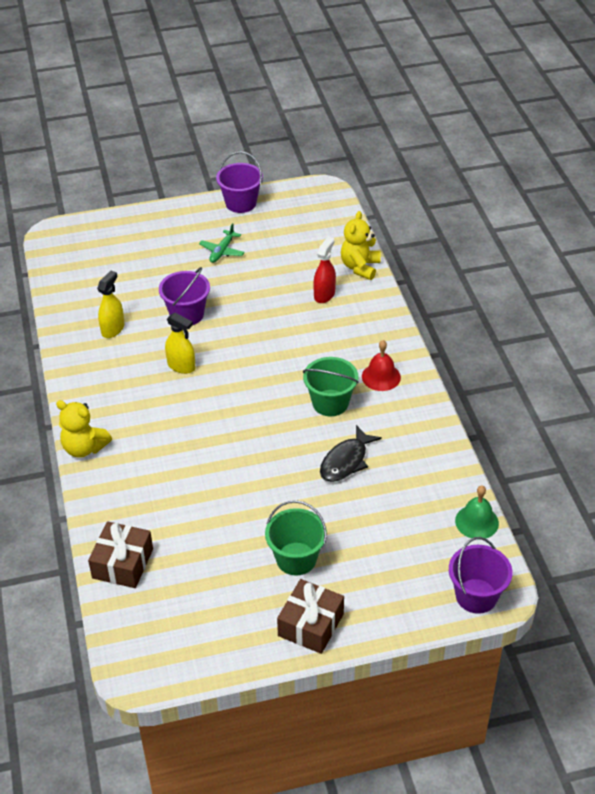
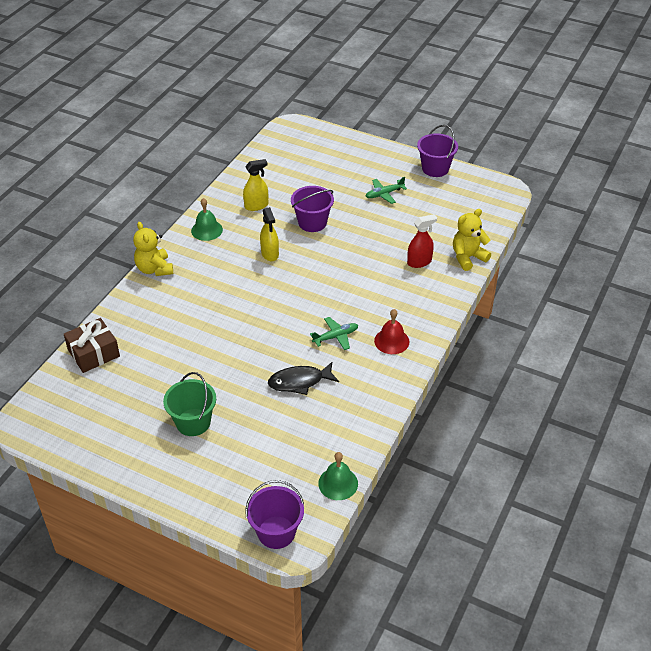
camera: 40 degrees right, 0 degrees up
(91, 380) = (207, 230): none -> green bell
(311, 625) = (152, 470): brown gift -> none
(330, 403) = (336, 337): green bucket -> green plane

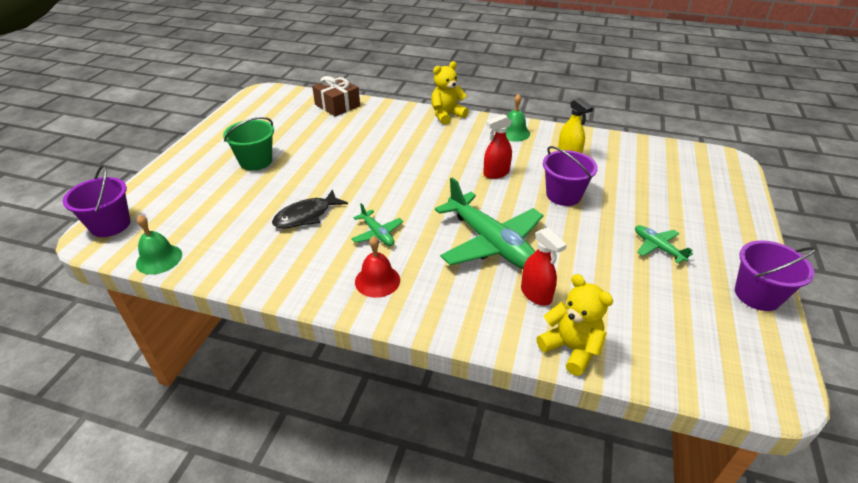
camera: 80 degrees right, 5 degrees down
(270, 254) = (496, 173): yellow spray bottle -> red spray bottle
(299, 382) = (306, 216): black fish -> black fish turned 105 degrees counterclockwise
(362, 273) = (491, 243): none -> green plane

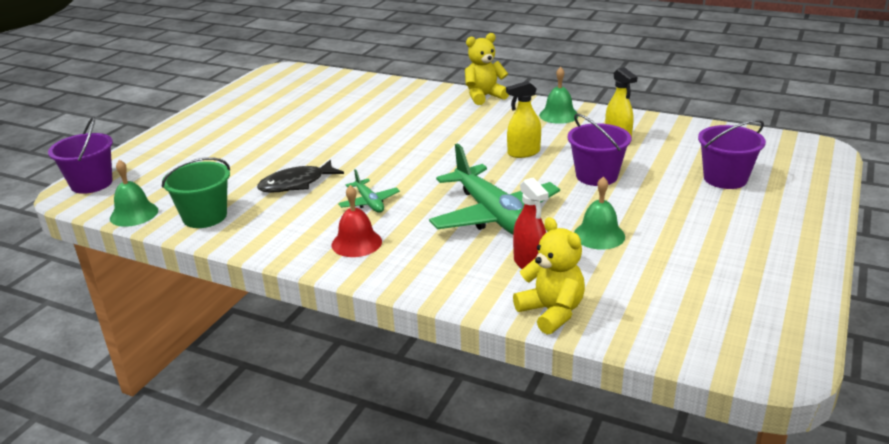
camera: 10 degrees right, 10 degrees down
(256, 161) = (255, 134): green bucket -> green bucket (205, 216)
(337, 105) = (360, 84): brown gift -> none
(496, 173) = (523, 153): red spray bottle -> yellow spray bottle
(585, 259) = (599, 235): none -> green bell
(657, 247) = (691, 228): green plane -> none
(757, 295) = (796, 277): purple bucket -> purple bucket (725, 178)

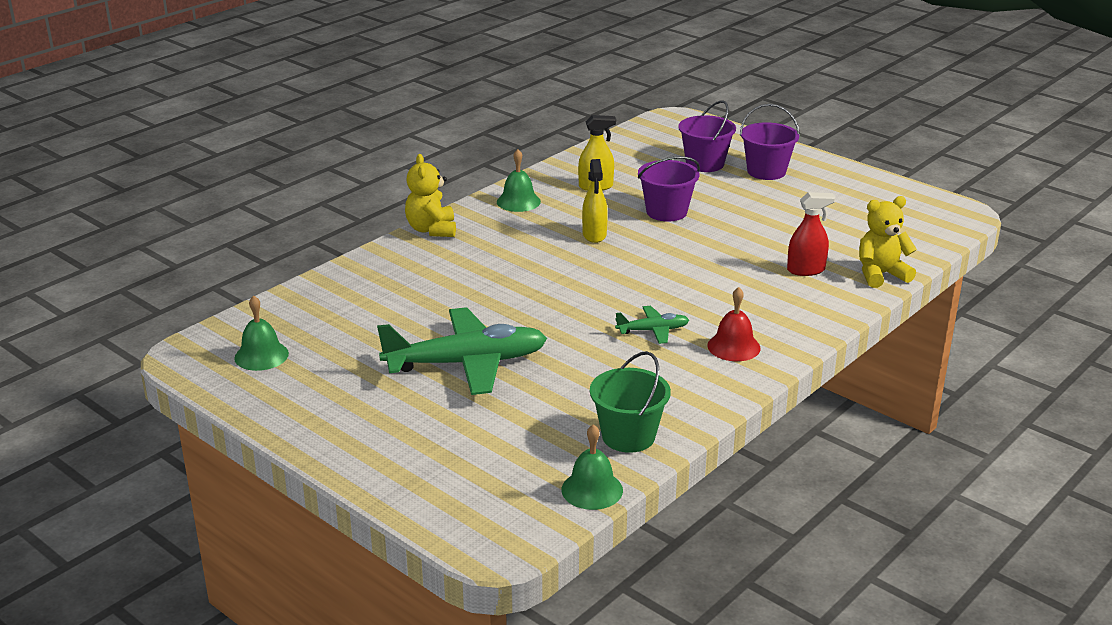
camera: 75 degrees left, 0 degrees up
(91, 183) = (477, 529): purple bucket -> purple bucket (766, 171)
(296, 184) = (581, 370): black fish -> none
(495, 216) = (717, 271): green plane -> green plane (467, 363)
(599, 235) = (773, 233): green bell -> green bell (261, 355)

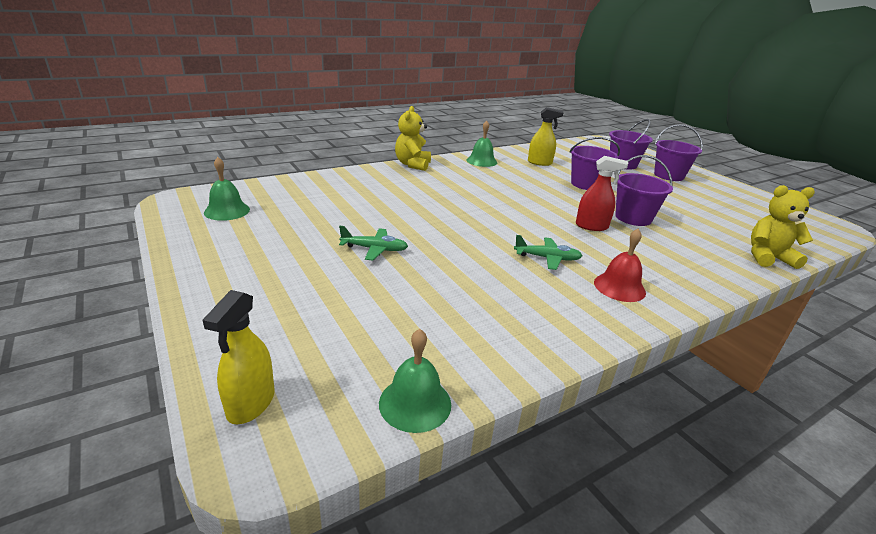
camera: 15 degrees right, 0 degrees up
(467, 363) = (374, 249): green plane -> green plane, size x0.47
(594, 235) = (526, 187): yellow spray bottle -> yellow spray bottle (251, 403)
(628, 436) = (484, 349): green bucket -> none
(733, 253) = (633, 218): none -> purple bucket
(806, 270) = (696, 241): red spray bottle -> red spray bottle (591, 226)

